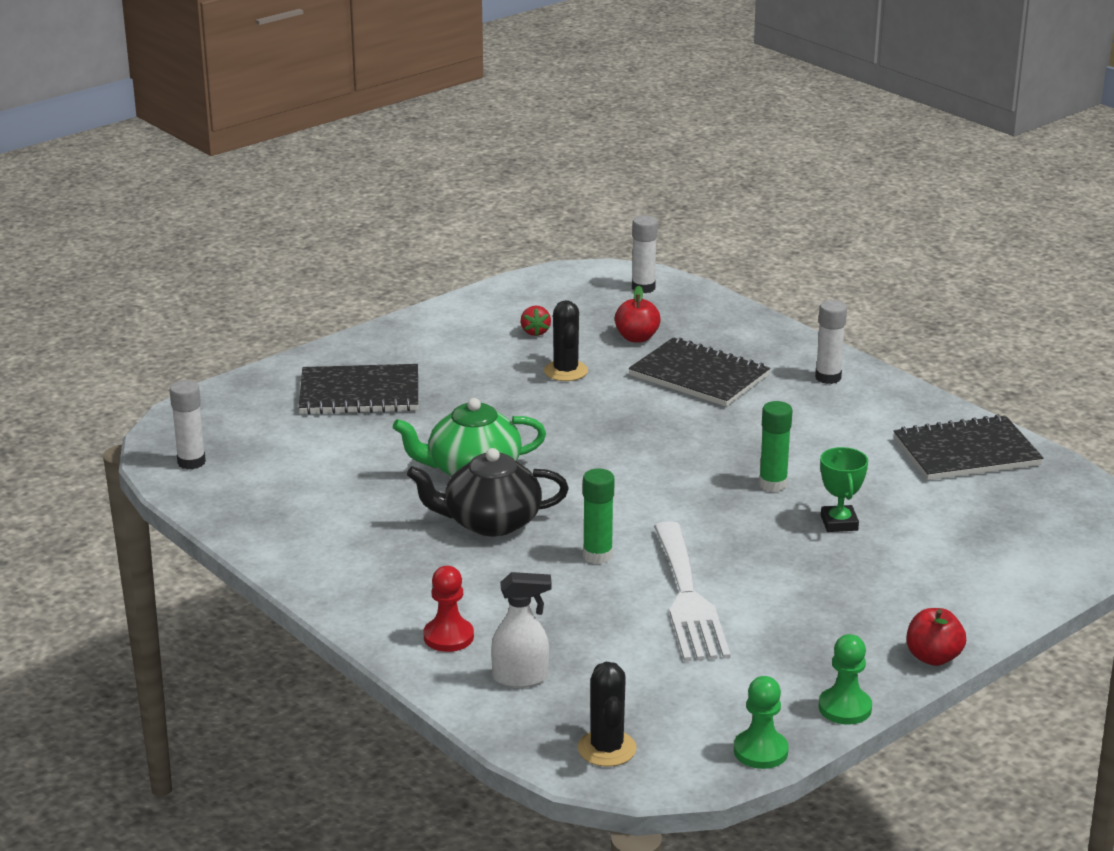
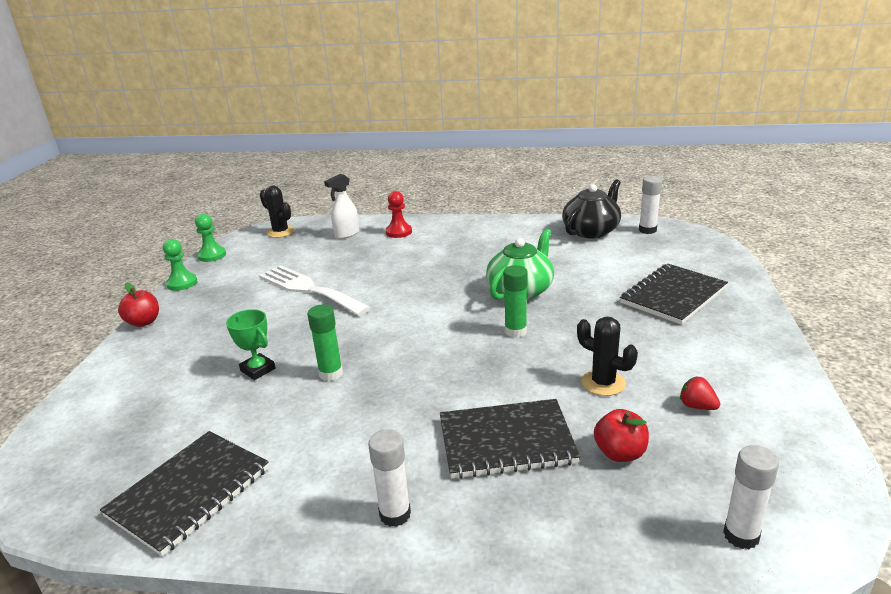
camera: 140 degrees right, 0 degrees up
(490, 522) = (462, 273): black teapot -> black teapot (591, 231)
(597, 555) = (383, 285): green glue stick -> green glue stick (515, 331)

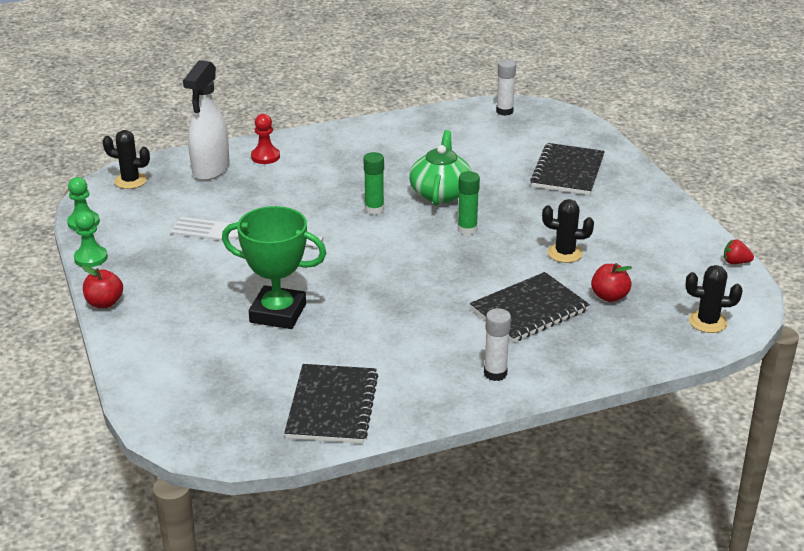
camera: 30 degrees left, 5 degrees up
(258, 370) = (278, 313): green trophy -> green trophy, size x1.88
(331, 374) = (347, 300): green glue stick -> green glue stick (374, 209)
(346, 234) = (210, 169): white spray bottle -> white spray bottle, size x1.66
(591, 231) = (455, 121): black teapot -> none
(697, 406) = (638, 253): red strawberry -> red strawberry (735, 262)
(741, 535) = (707, 322): white glue stick -> black cactus

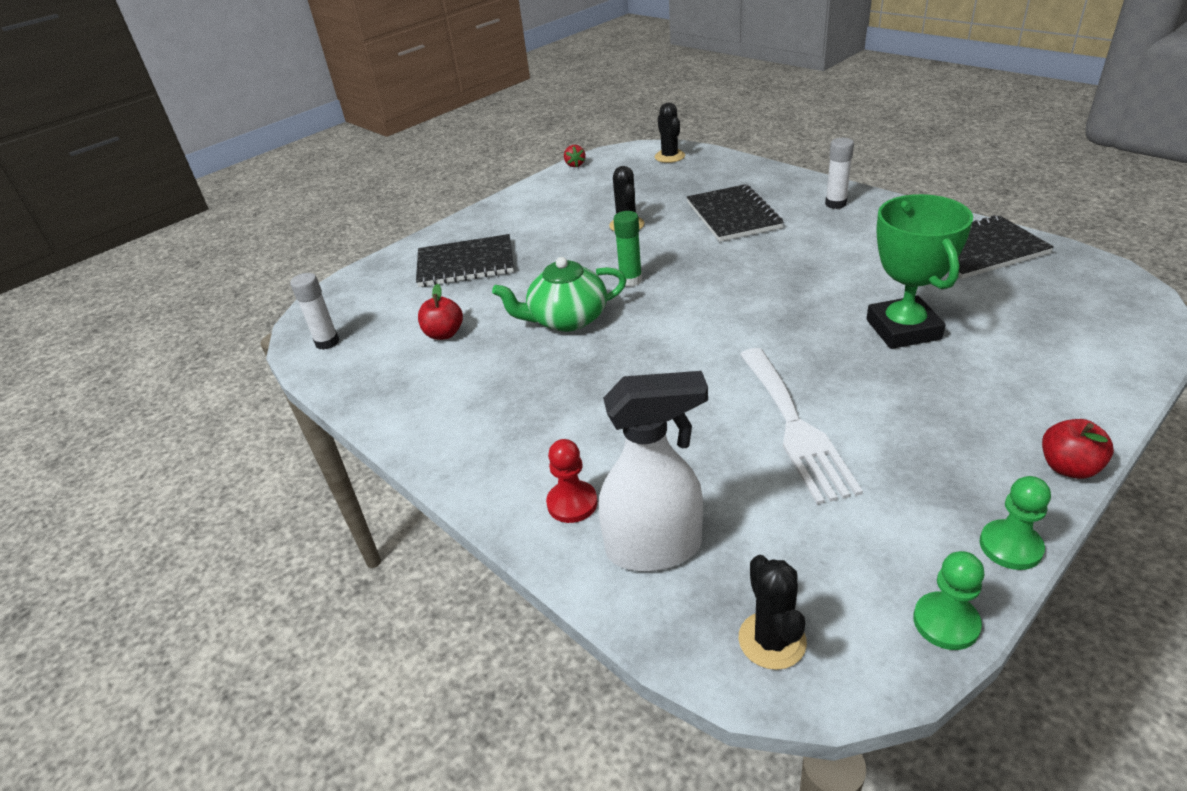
camera: 110 degrees left, 5 degrees up
(374, 209) = (640, 349): green glue stick -> none
(529, 310) = (733, 215): black notebook -> black notebook turned 45 degrees clockwise
(609, 296) = (675, 193): red apple -> red apple (444, 334)

